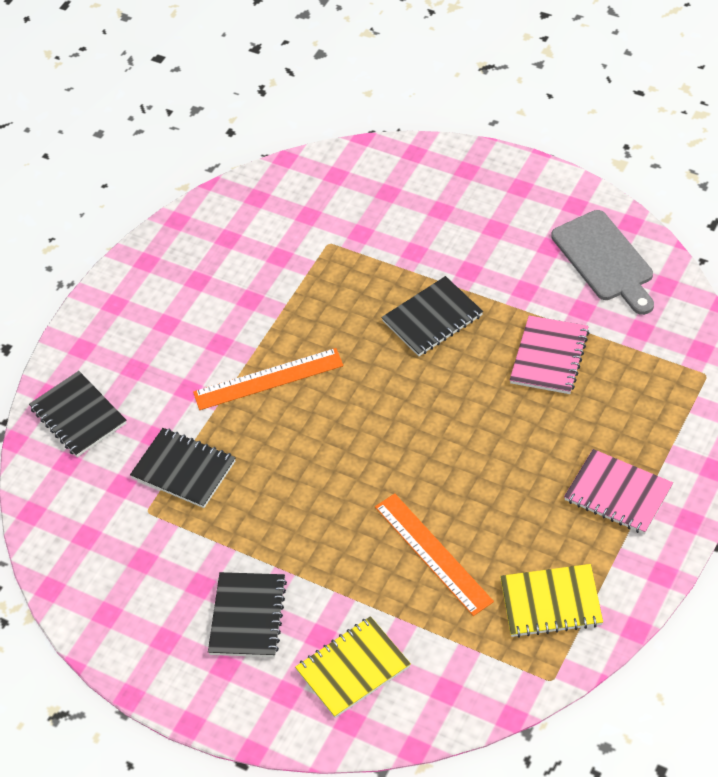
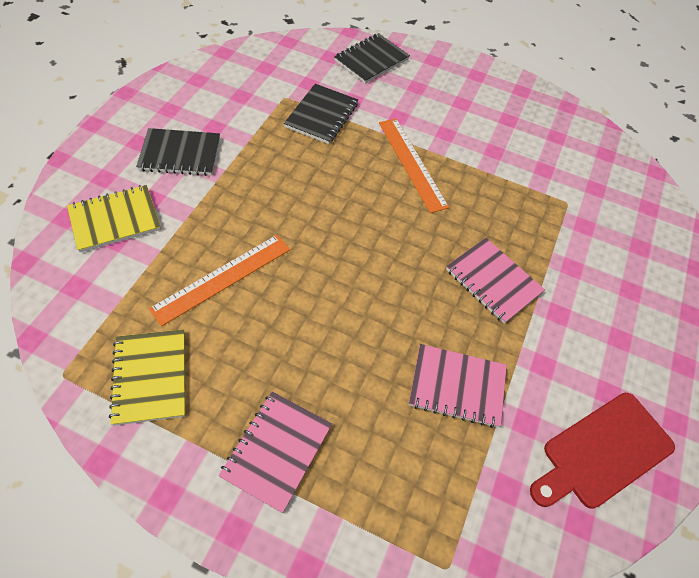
camera: 75 degrees right, 5 degrees up
(353, 669) = (115, 220): yellow notebook -> yellow notebook turned 75 degrees counterclockwise
(432, 318) = (493, 281): black notebook -> pink notebook
(605, 260) = (602, 452): grey cutting board -> red cutting board

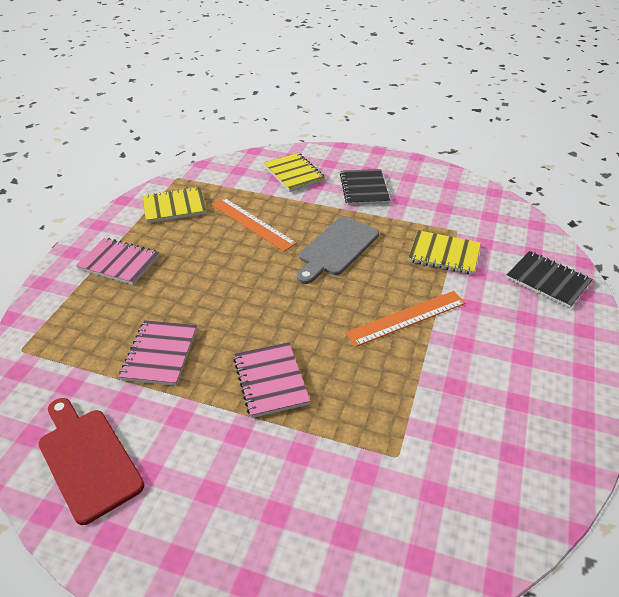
camera: 90 degrees right, 15 degrees down
(294, 199) = (336, 248): none -> grey cutting board
(321, 115) = (444, 254): black notebook -> yellow notebook
(493, 281) = (271, 381): pink notebook -> pink notebook turned 60 degrees counterclockwise

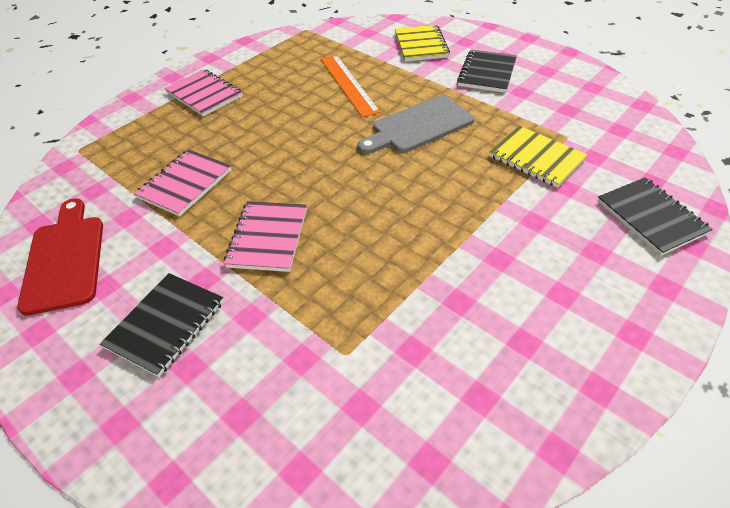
camera: 25 degrees right, 5 degrees up
(174, 207) = (285, 55): yellow notebook -> none
(230, 485) = (165, 324): none -> black notebook
(407, 318) = (450, 214): orange ruler -> none

